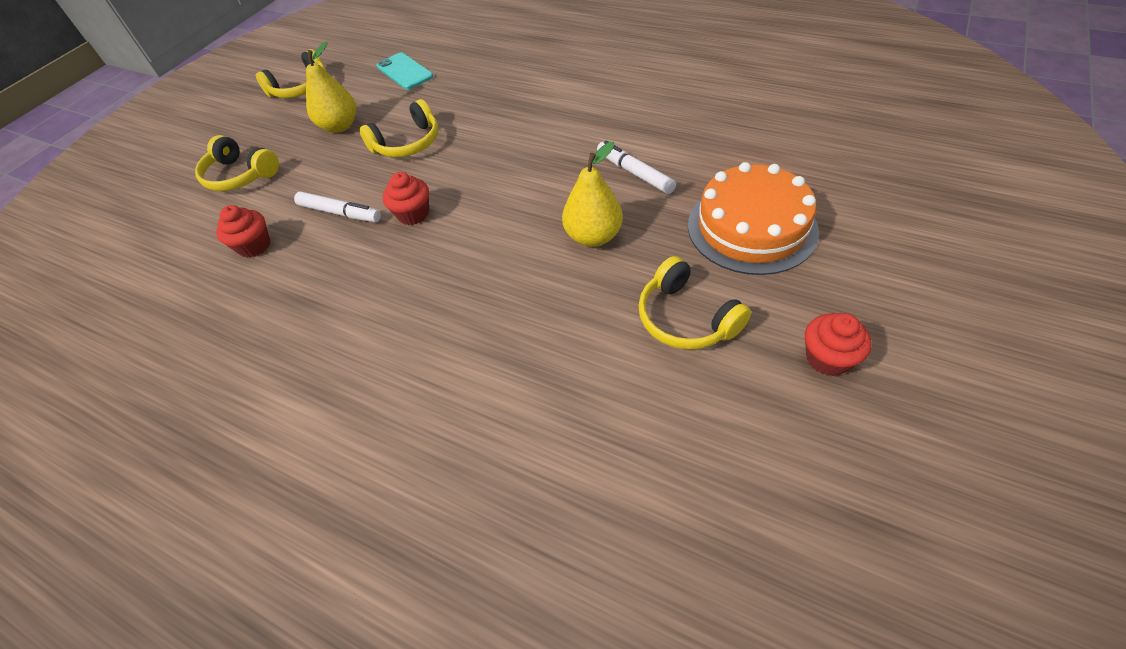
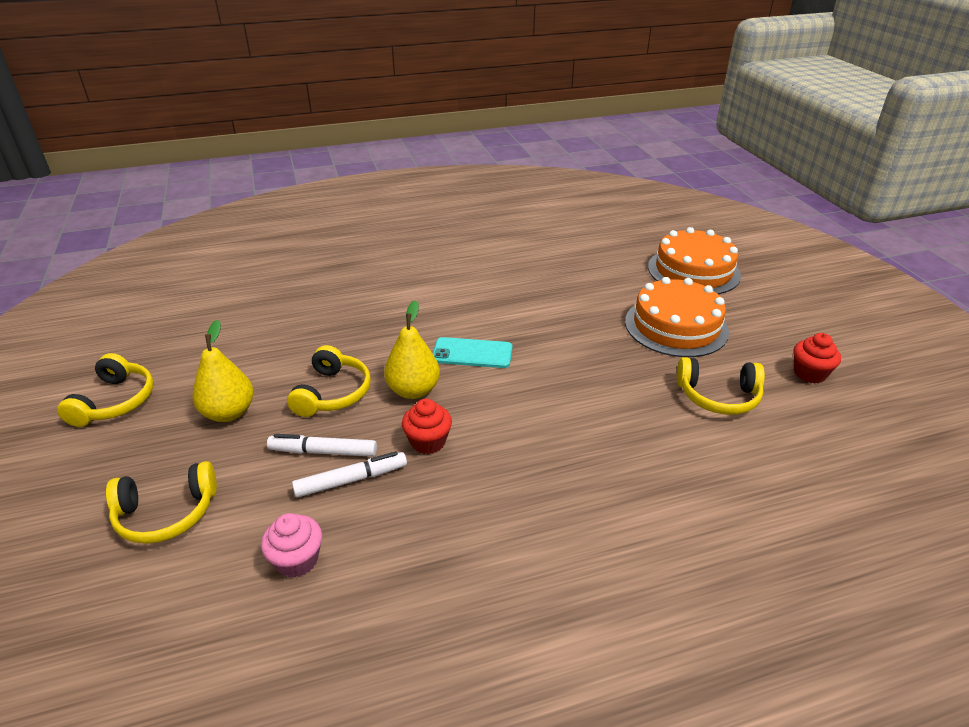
camera: 50 degrees left, 15 degrees down
(254, 246) = (297, 560): red cupcake -> pink cupcake
(404, 71) = (232, 339): turquoise phone -> turquoise phone (472, 353)
(593, 236) = (593, 381): yellow pear -> yellow pear (413, 390)
(634, 173) = (559, 328): white marker -> white marker (323, 452)
(868, 178) = (693, 271): none -> orange cake

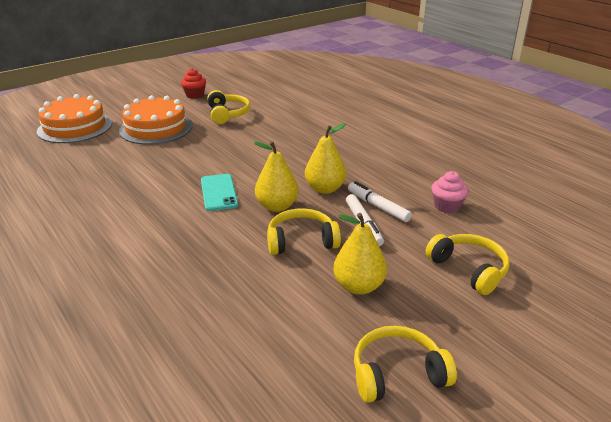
camera: 110 degrees left, 5 degrees down
(428, 442) = (325, 189): red cupcake -> yellow pear

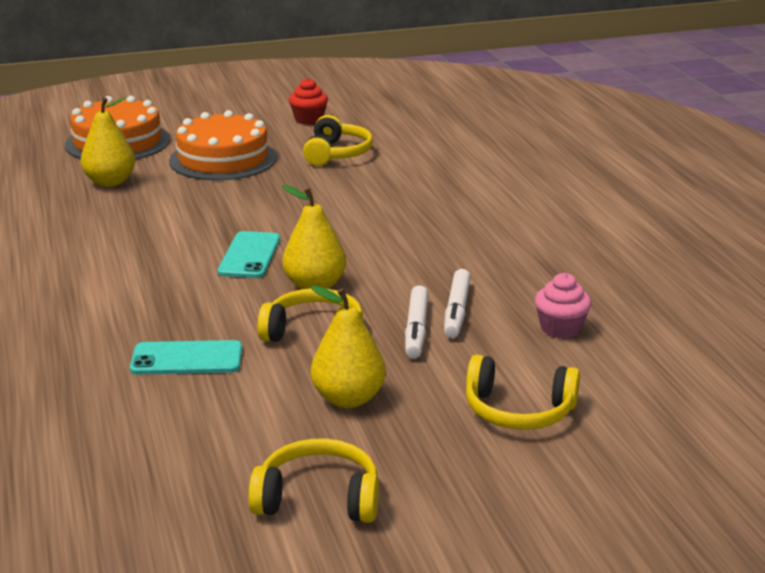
camera: 20 degrees right, 5 degrees down
(227, 280) = (187, 359): none -> turquoise phone
(325, 189) = (399, 275): yellow pear -> yellow pear (110, 182)
(378, 206) = (456, 311): white marker -> white marker turned 150 degrees counterclockwise
(469, 269) = (518, 410): yellow headphones -> yellow headphones turned 120 degrees clockwise

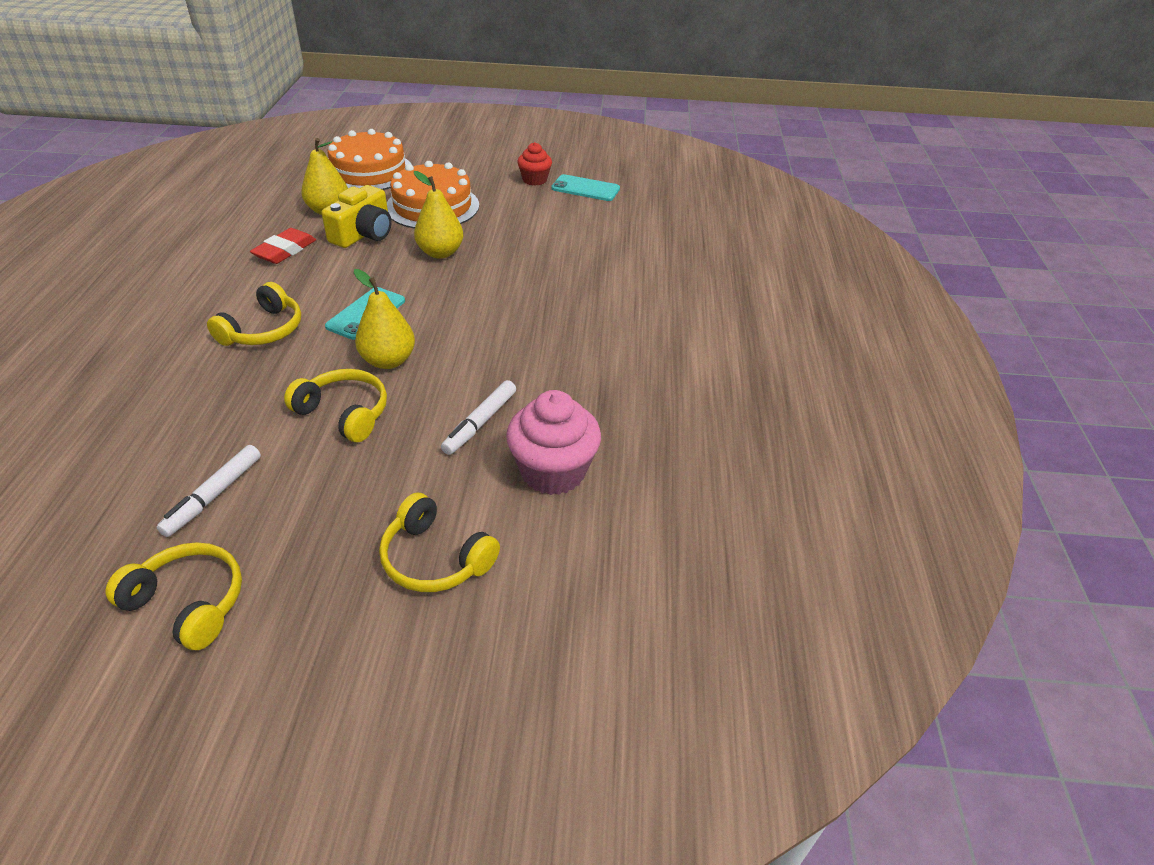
camera: 20 degrees right, 15 degrees up
(99, 223) = (285, 251): none -> red eraser
(173, 194) = (363, 234): none -> yellow camera
(187, 359) = (224, 411): turquoise phone -> turquoise phone (585, 188)
(336, 153) = (527, 221): yellow headphones -> yellow headphones (263, 330)
(348, 398) = (308, 496): yellow pear -> yellow pear (440, 253)
(416, 329) = (428, 434): white marker -> white marker (214, 496)
(560, 329) = (553, 471): pink cupcake -> pink cupcake, size x1.67

